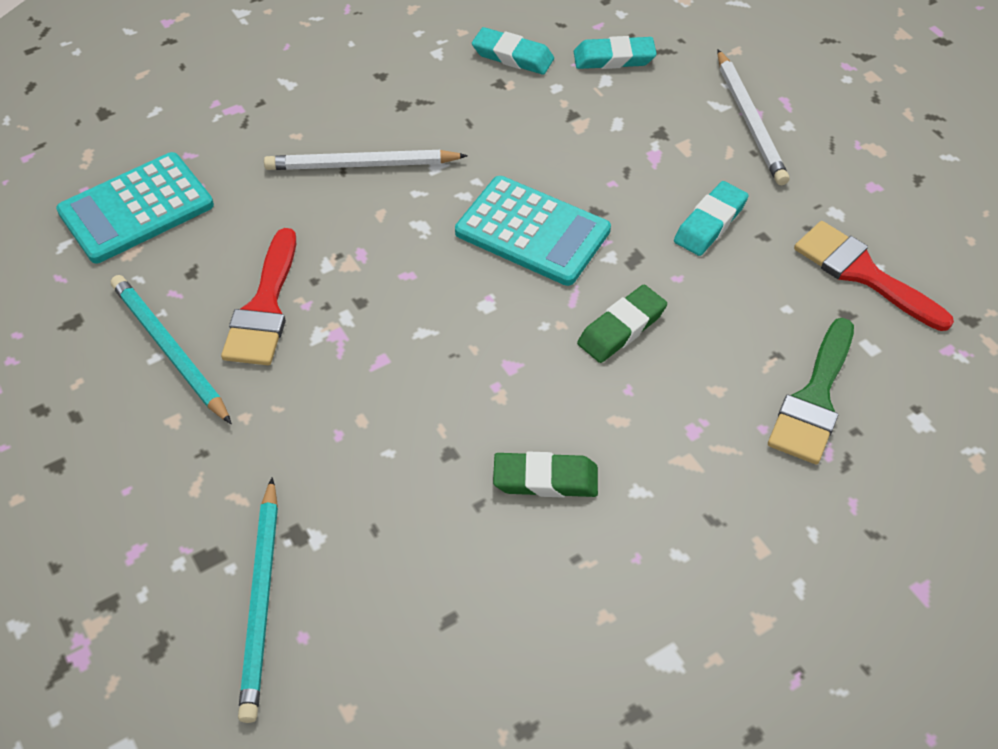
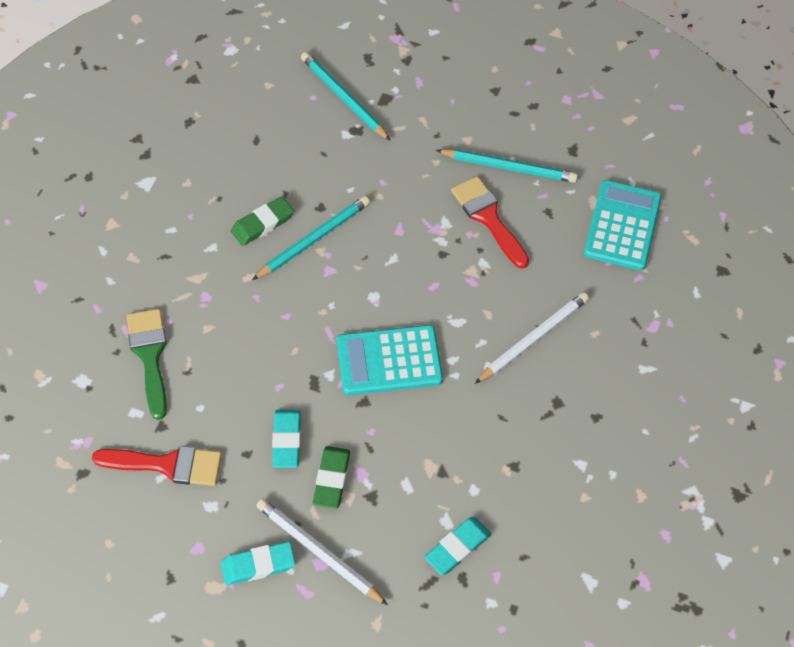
camera: 140 degrees right, 5 degrees up
(496, 416) = (313, 239): none -> turquoise pencil
(512, 56) = (528, 498): turquoise eraser -> turquoise eraser (258, 565)
(621, 328) = (287, 331): green eraser -> green eraser (331, 479)

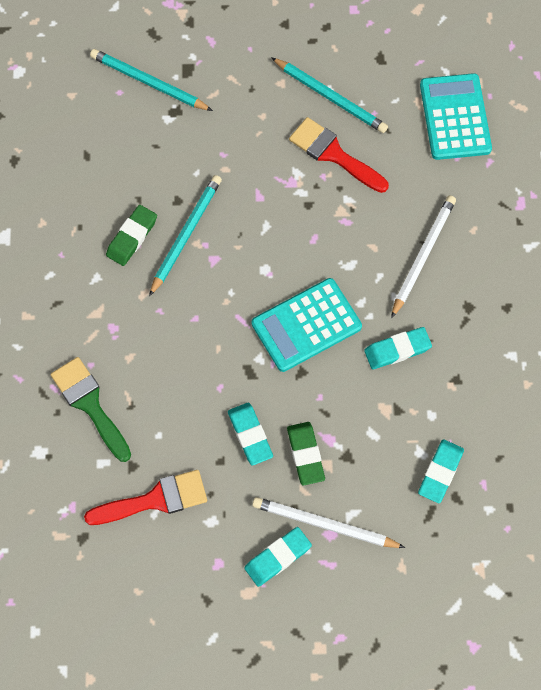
camera: 20 degrees left, 10 degrees up
(468, 416) = (397, 350): none -> turquoise eraser
(509, 167) = (330, 97): turquoise pencil -> turquoise pencil turned 45 degrees clockwise

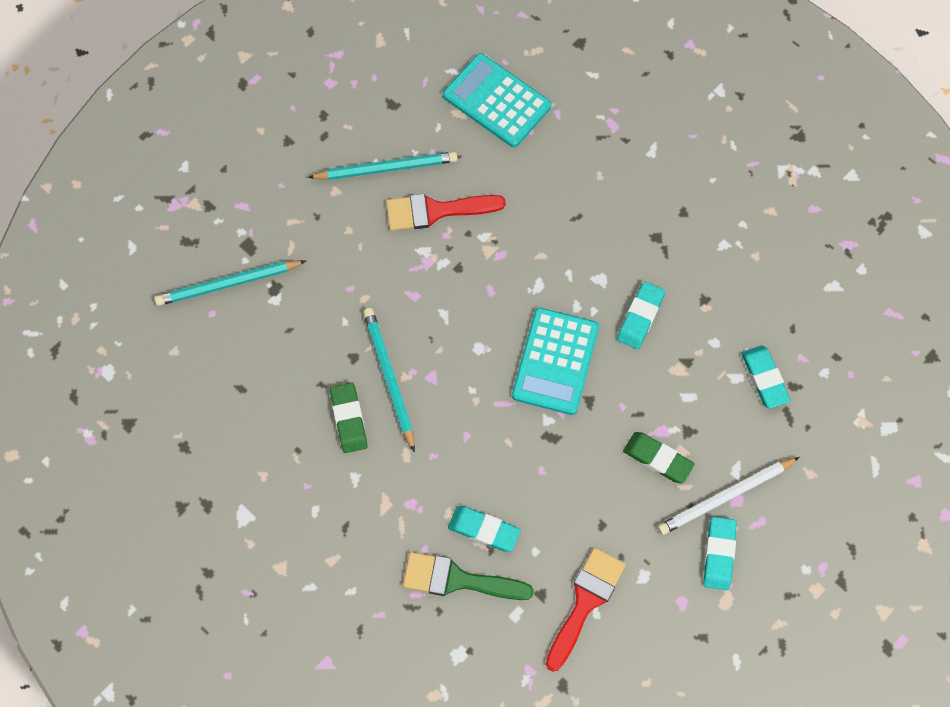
camera: 45 degrees left, 0 degrees up
(250, 435) = (602, 484): turquoise eraser -> turquoise eraser (484, 530)
(422, 255) = (584, 229): white pencil -> none

